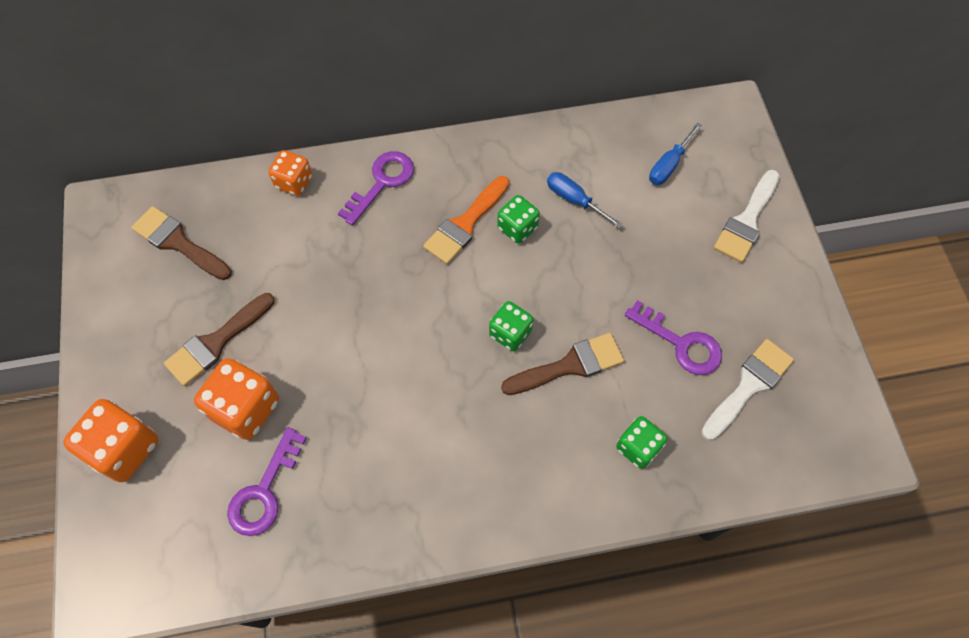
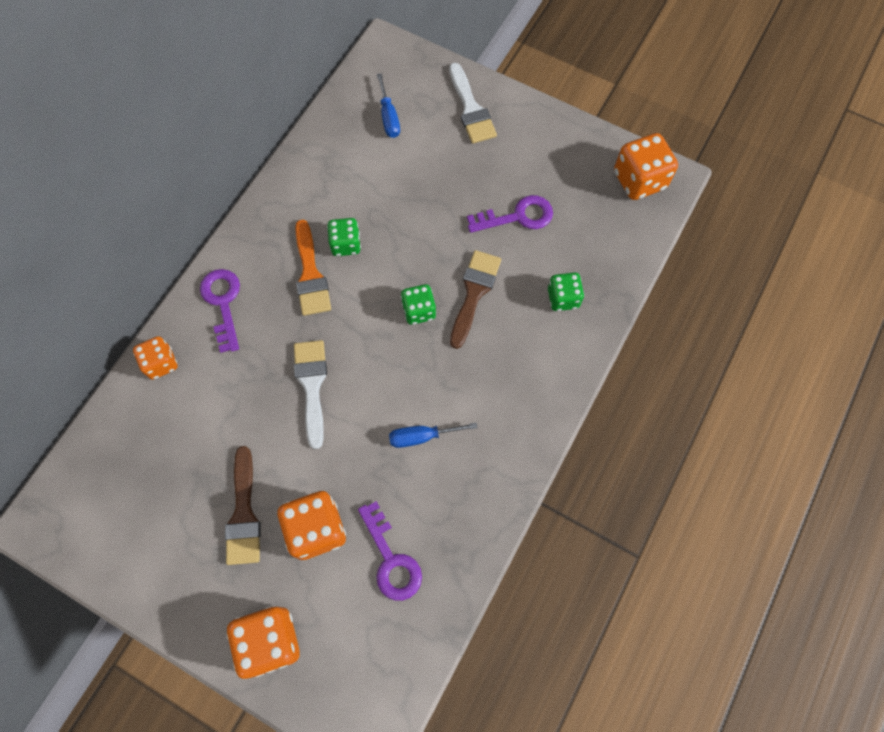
camera: 50 degrees left, 5 degrees up
(178, 242) = (130, 484): brown brush -> none
(574, 200) = (359, 193): blue screwdriver -> blue screwdriver (422, 436)
(748, 385) = (578, 203): white brush -> white brush (312, 385)
(831, 423) = (639, 180): none -> orange dice

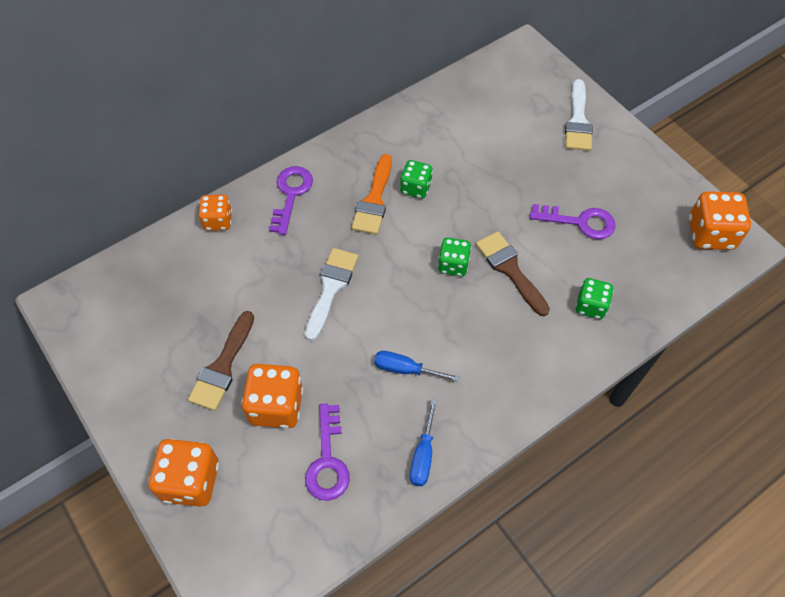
camera: 25 degrees right, 10 degrees down
(389, 117) = (501, 102): blue screwdriver -> blue screwdriver (423, 455)
(474, 293) = (510, 269): brown brush -> brown brush turned 75 degrees counterclockwise

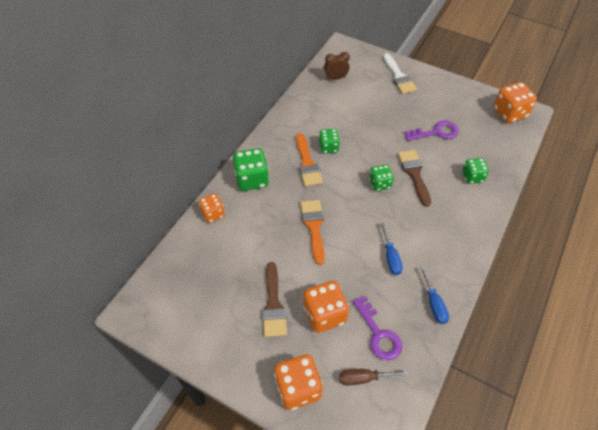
camera: 25 degrees left, 5 degrees down
(275, 506) = (364, 378): none -> brown screwdriver
(291, 194) = (252, 179): purple key -> green dice
(331, 288) = (314, 227): white brush -> orange brush
(405, 369) = (390, 257): blue screwdriver -> blue screwdriver turned 90 degrees counterclockwise
(486, 92) = (335, 78): none -> brown clock
(510, 269) = (414, 174): brown brush -> brown brush turned 45 degrees clockwise

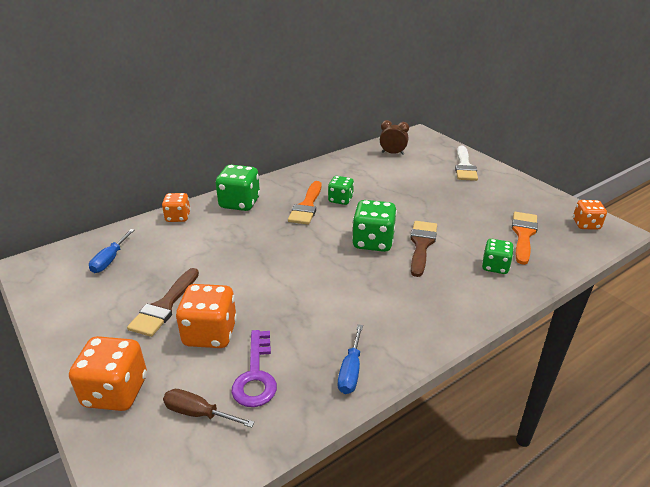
camera: 25 degrees right, 20 degrees down
(314, 227) = (268, 256): orange brush -> orange brush (523, 235)
(380, 184) = (373, 242): green dice -> green dice, size x1.59
(390, 257) = (333, 308): blue screwdriver -> blue screwdriver (110, 260)
(436, 132) = (476, 218): purple key -> none
(509, 113) = (586, 224): orange dice -> orange dice, size x0.63

